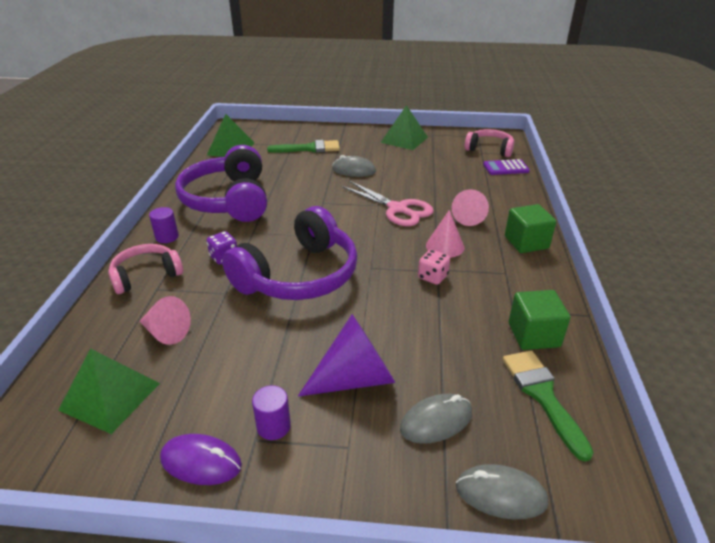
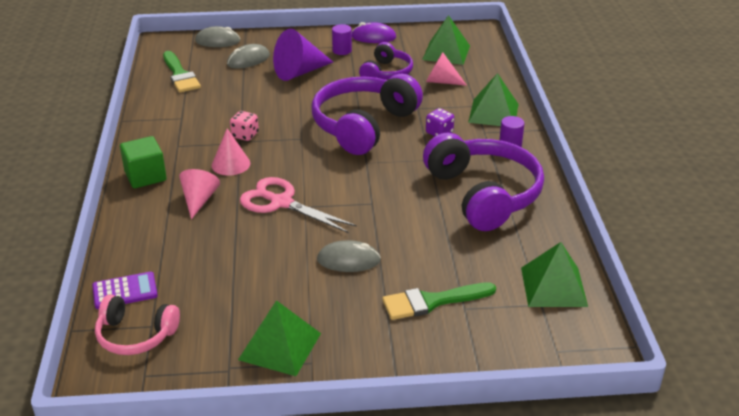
camera: 170 degrees right, 0 degrees up
(146, 276) = (493, 113): pink headphones -> green pyramid
(229, 359) = (386, 73): none -> purple headphones
(533, 335) = (172, 104): green cube -> none

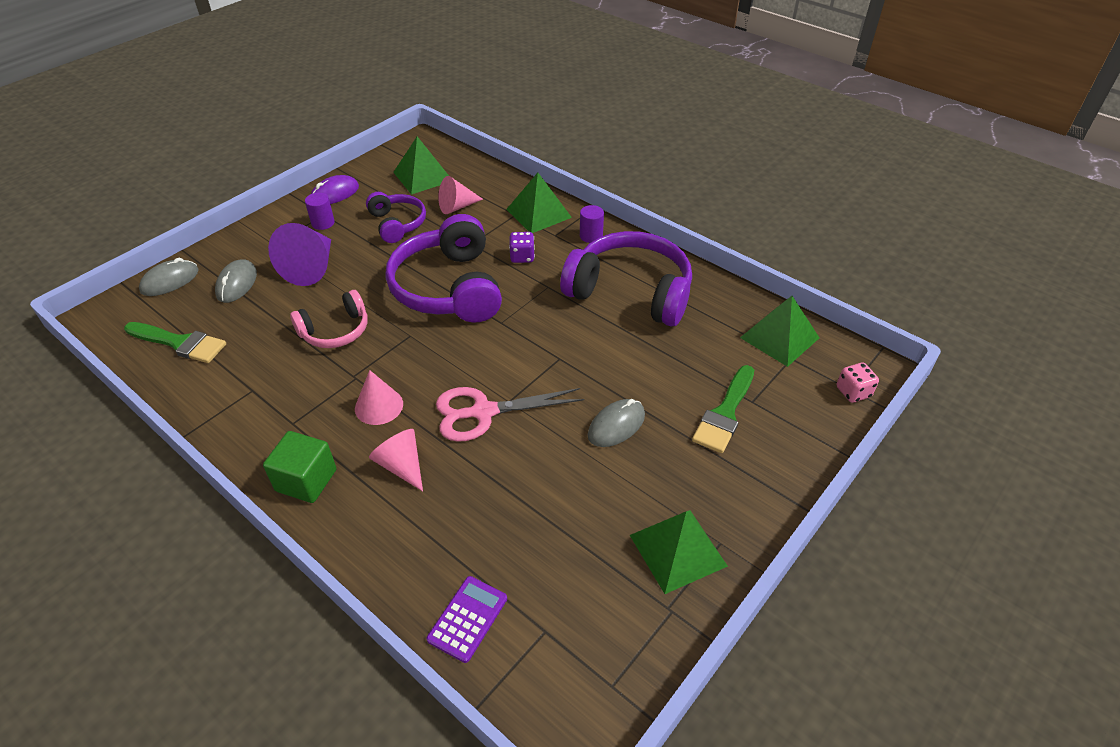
camera: 45 degrees left, 10 degrees up
(136, 335) = (545, 653): pink headphones -> pink headphones (335, 330)
(245, 135) = (350, 366): pink dice -> pink dice (853, 392)

